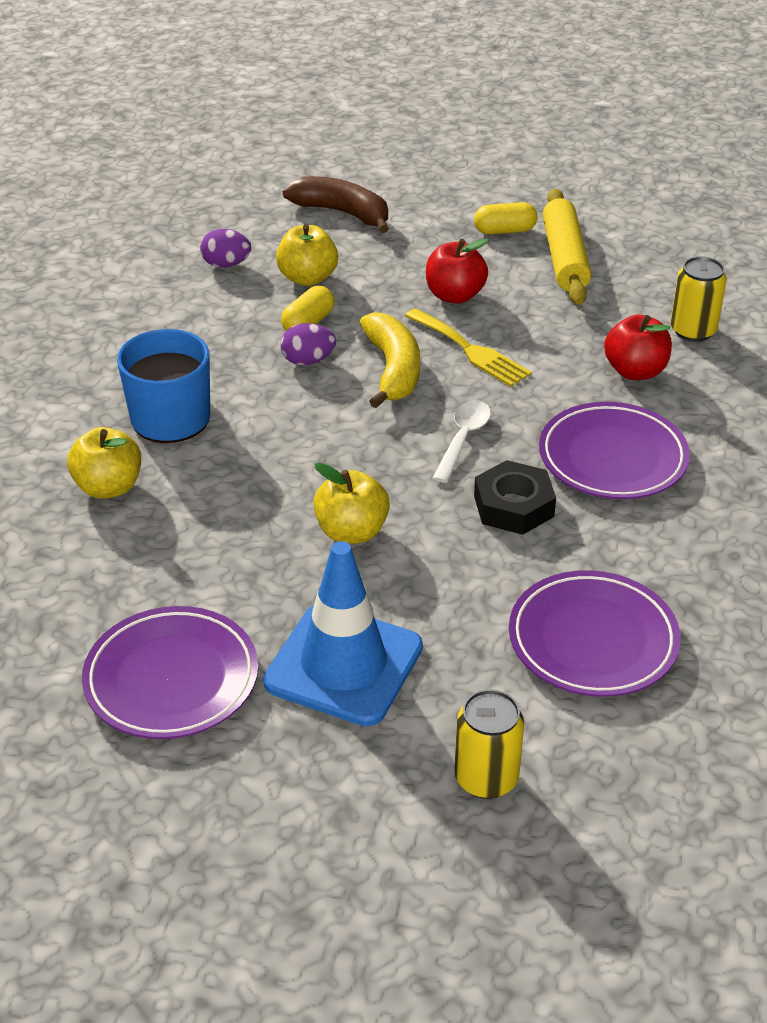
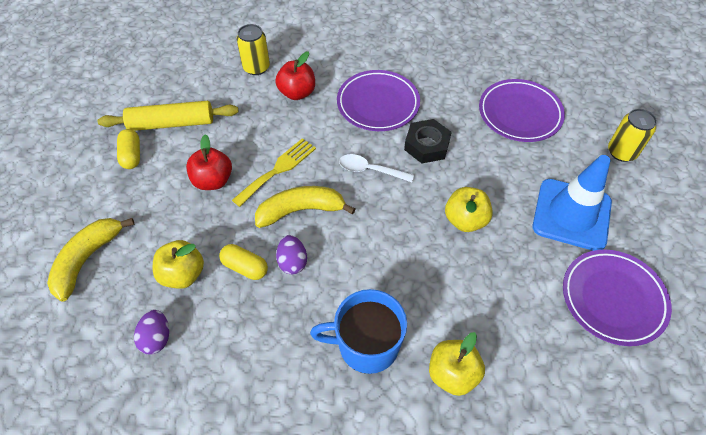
camera: 95 degrees left, 15 degrees up
(342, 213) = (87, 259): brown banana -> yellow banana

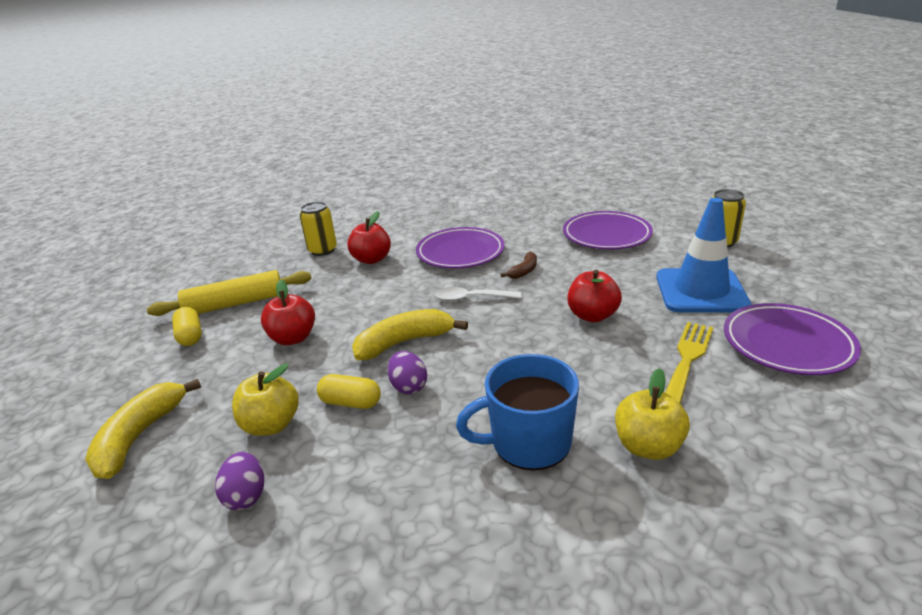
camera: 10 degrees left, 25 degrees down
(277, 170) = (367, 316): yellow fork -> yellow fork (688, 358)
(426, 145) = (524, 271): black nut -> brown banana
(465, 220) = (592, 315): yellow apple -> red apple

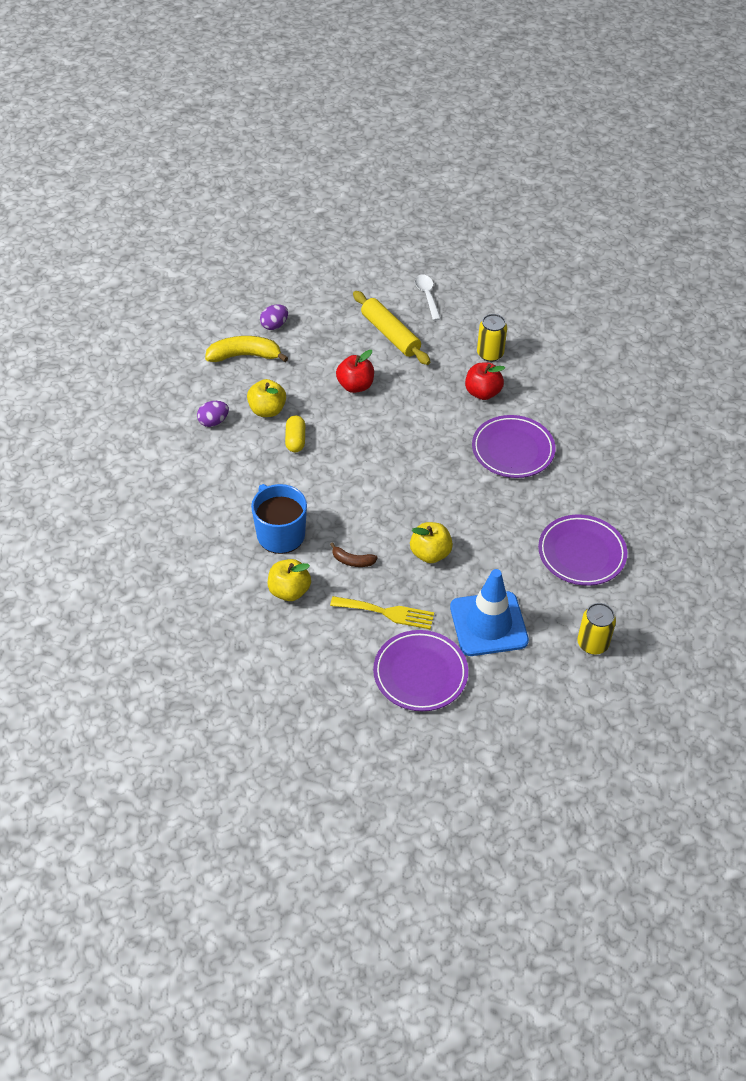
camera: 70 degrees right, 20 degrees up
(190, 336) = (344, 329): yellow capsule -> none
(404, 342) = (366, 449): yellow banana -> none
(408, 386) = (317, 464): purple egg -> purple egg (274, 325)
(471, 298) = (436, 474): white spoon -> white spoon (427, 296)
(524, 271) = (491, 500): brown banana -> brown banana (352, 561)
(592, 315) = (430, 553): red apple -> yellow apple

